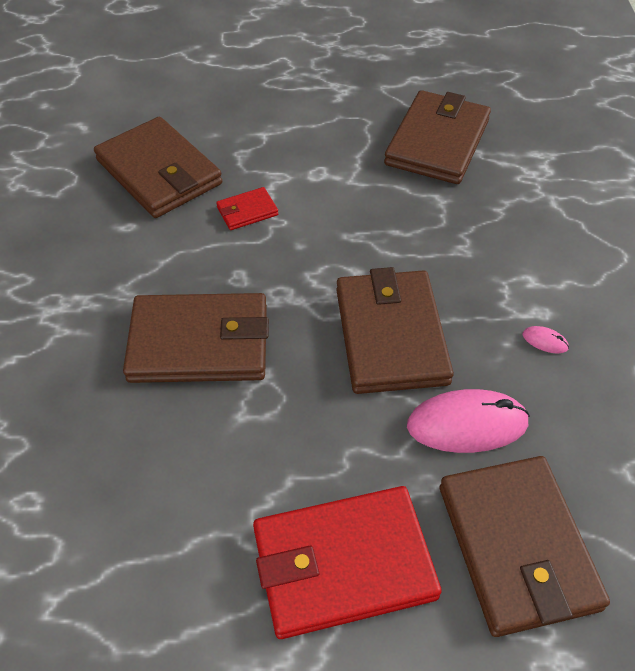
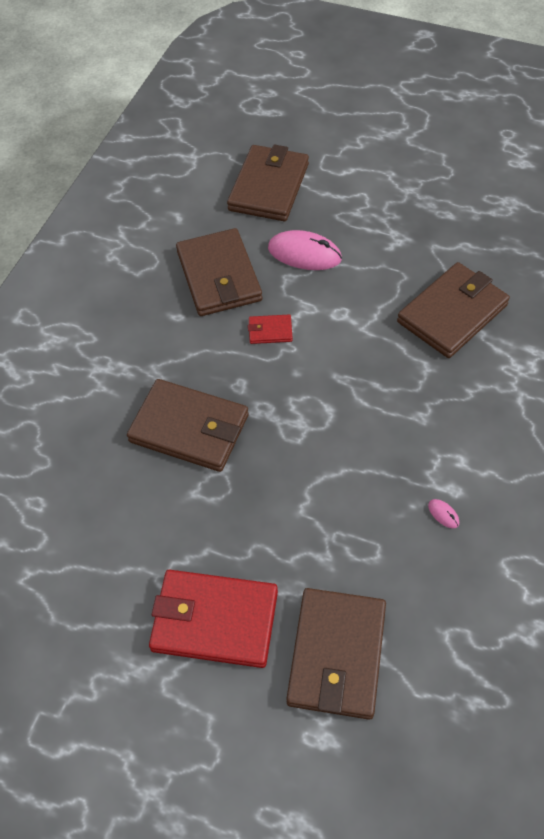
camera: 25 degrees right, 5 degrees up
(391, 335) = (328, 469): brown wallet -> brown wallet (269, 187)
(467, 424) = (349, 557): pink mouse -> pink mouse (304, 254)

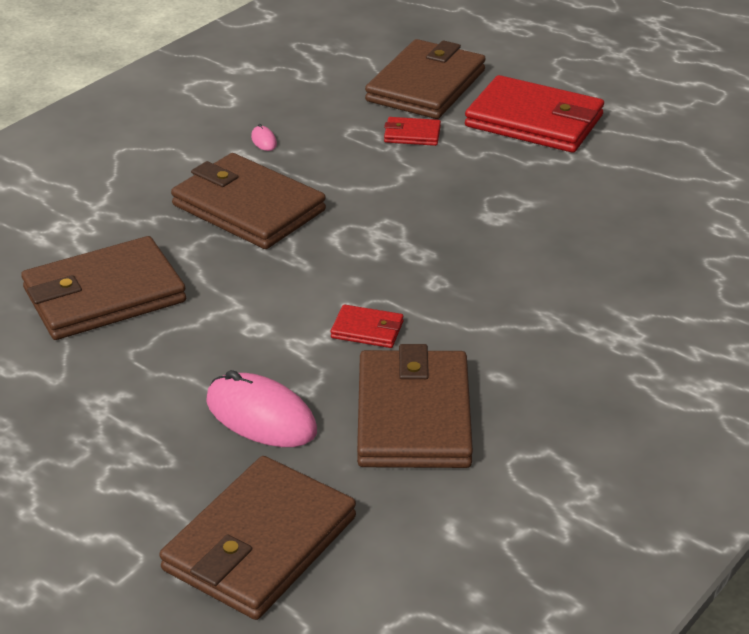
camera: 165 degrees left, 20 degrees down
(189, 428) = (517, 255): brown wallet -> brown wallet (248, 207)
(320, 563) = (412, 134): none -> red wallet

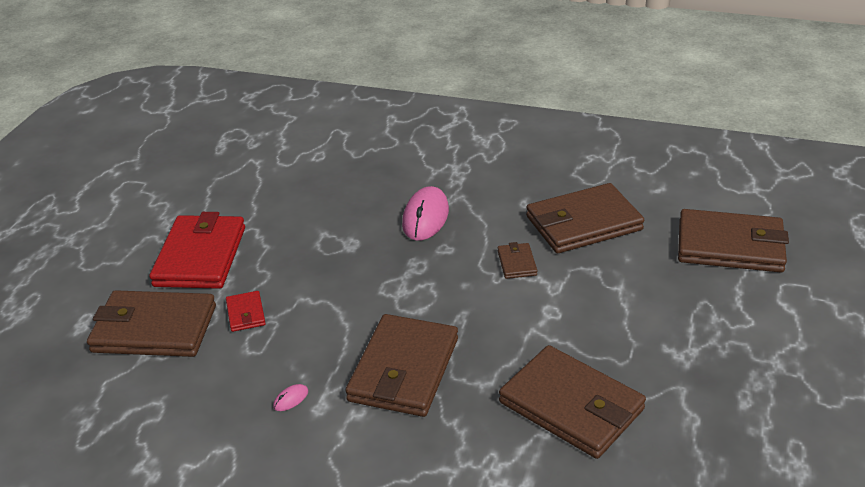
camera: 110 degrees left, 0 degrees up
(261, 416) = (633, 280): pink mouse -> pink mouse (425, 217)
(367, 330) = (517, 263): red wallet -> brown wallet

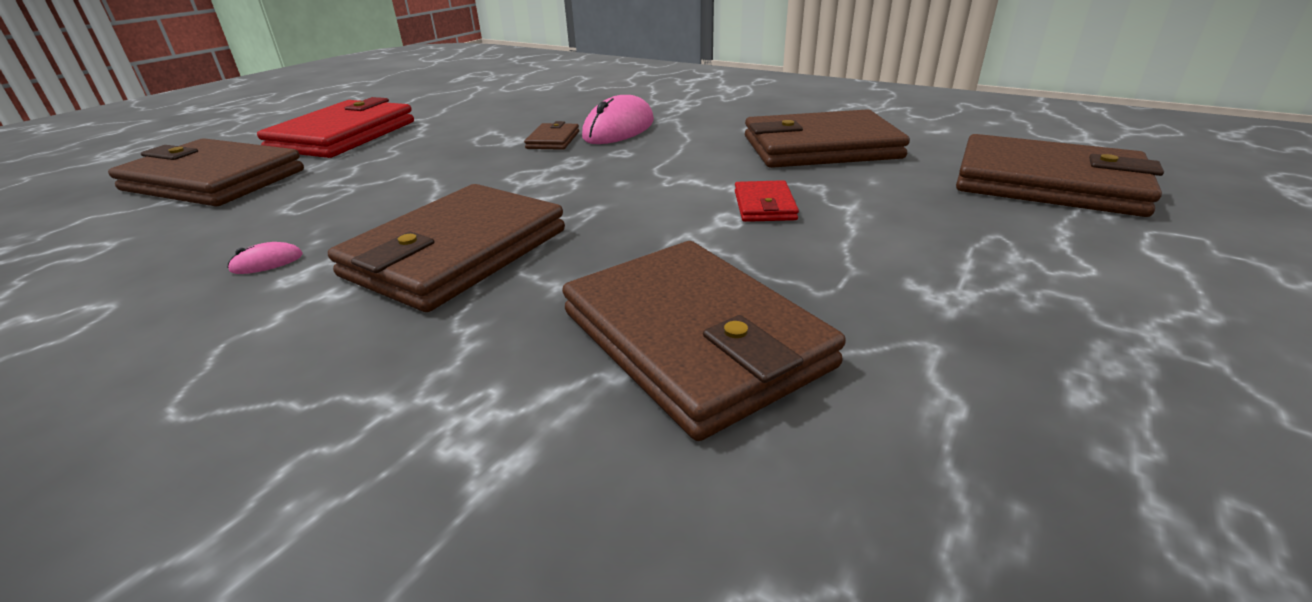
camera: 15 degrees right, 5 degrees down
(245, 313) = (328, 179): red wallet -> red wallet (764, 206)
(517, 263) = (707, 171): brown wallet -> brown wallet (553, 140)

